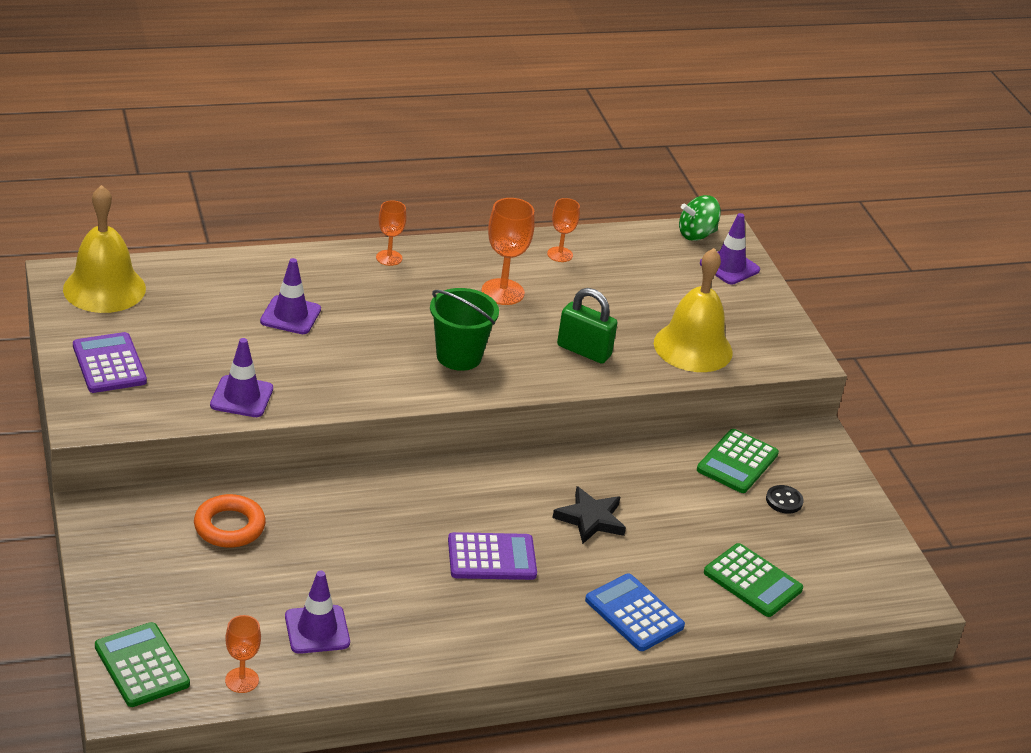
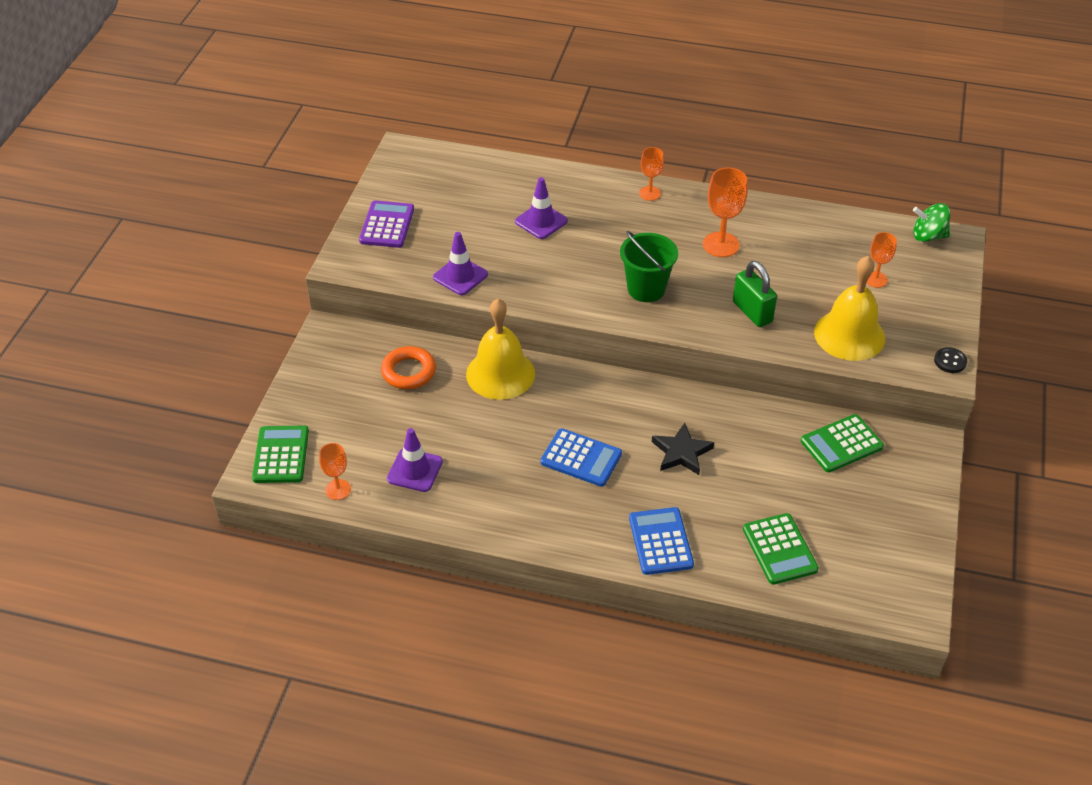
camera: 35 degrees right, 10 degrees up
(104, 288) = (423, 166): yellow bell -> yellow bell (500, 374)
(491, 558) = (581, 458): purple calculator -> blue calculator
(560, 254) = (792, 224): orange goblet -> orange goblet (875, 279)
(729, 267) = (937, 272): purple traffic cone -> none
(784, 501) = (858, 490): black button -> black button (950, 361)

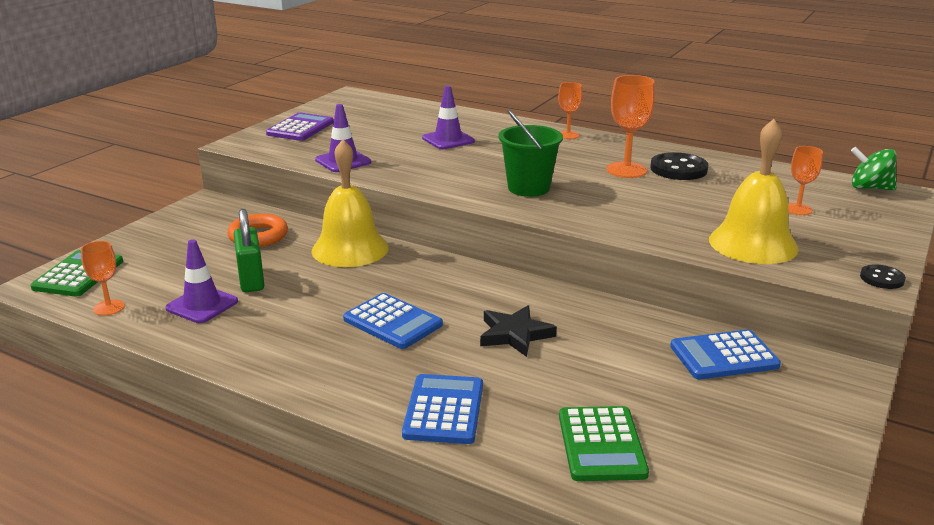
camera: 15 degrees right, 20 degrees down
(752, 312) = (640, 215): green padlock -> green padlock (251, 280)
(765, 235) = (678, 169): none -> black button
(841, 444) = (724, 356): green calculator -> blue calculator

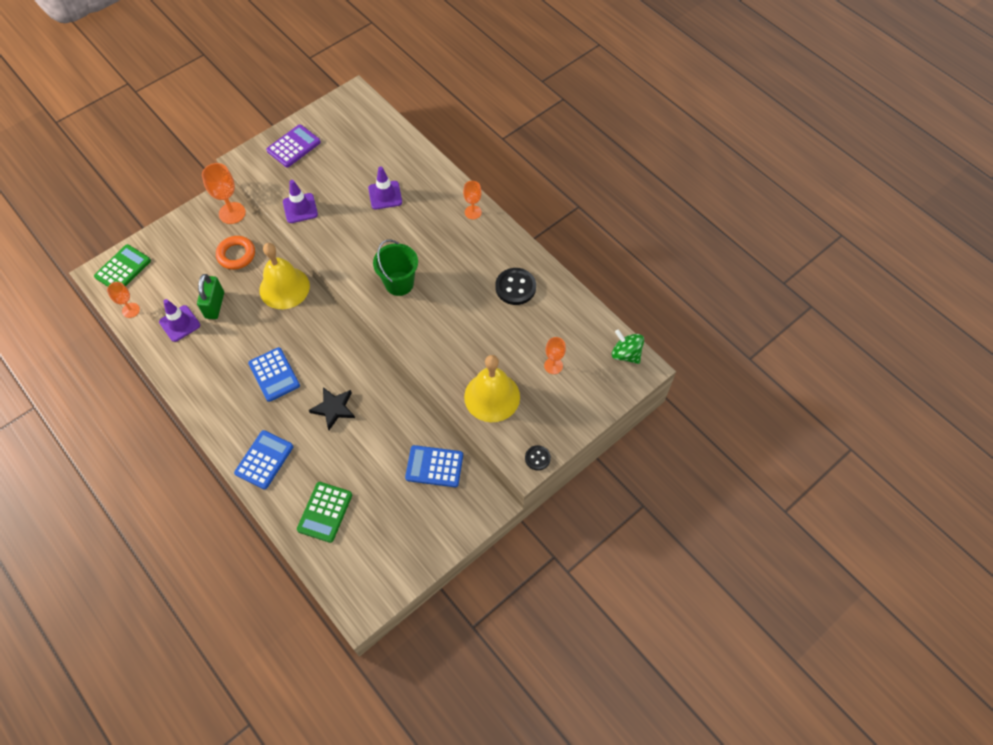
camera: 20 degrees right, 35 degrees up
(626, 170) = (479, 278): orange goblet -> orange goblet (232, 213)

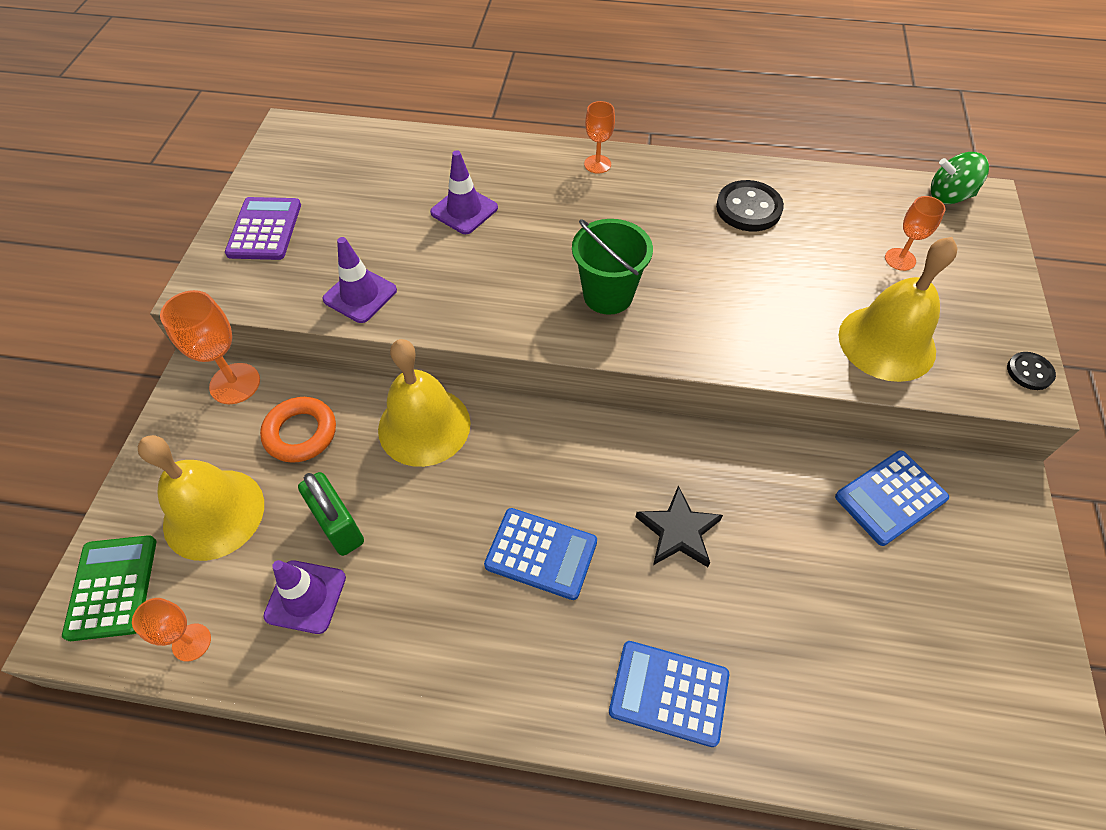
camera: 40 degrees left, 5 degrees down
(177, 265) = (214, 513): none -> yellow bell
(264, 460) = (669, 693): blue calculator -> blue calculator turned 60 degrees counterclockwise
(325, 512) = (842, 690): green calculator -> none

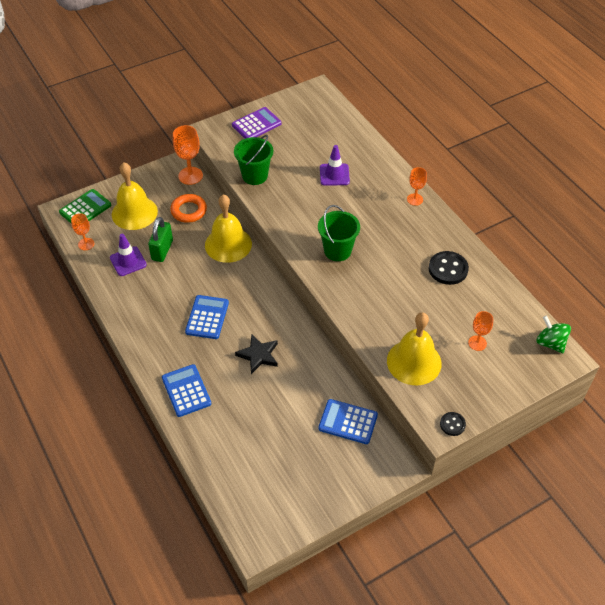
camera: 50 degrees right, 5 degrees down
(360, 295) = (255, 175): purple traffic cone -> green bucket
(541, 553) = (207, 317): blue calculator -> blue calculator turned 150 degrees counterclockwise

